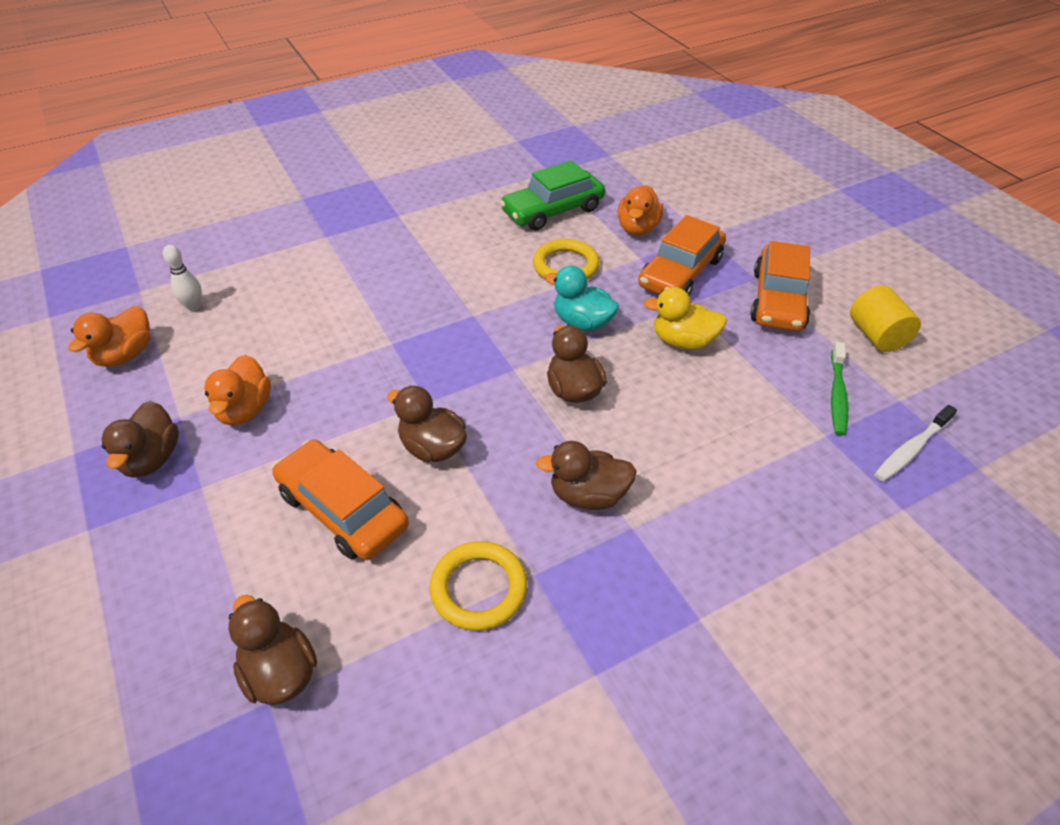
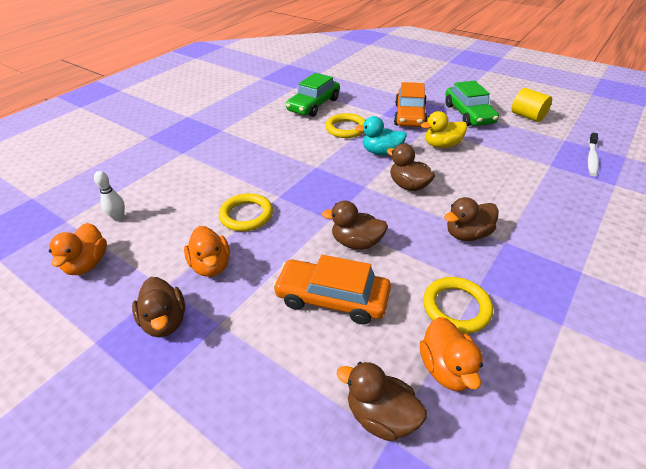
camera: 25 degrees left, 5 degrees down
(333, 356) = (246, 215): none -> yellow ring
(638, 228) = (368, 101): orange duck -> orange duck (446, 368)
(778, 300) = (468, 114): orange car -> green car
(837, 395) = (537, 146): green toothbrush -> none

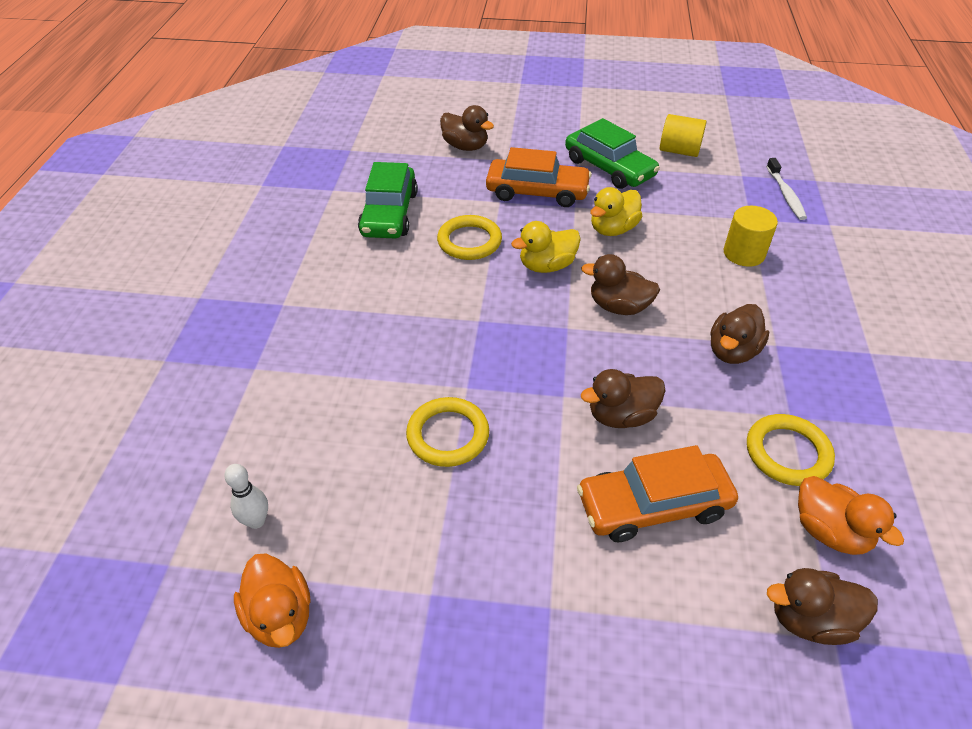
camera: 30 degrees left, 5 degrees up
(165, 321) = (477, 640): brown duck -> brown duck (465, 146)
(211, 266) = (467, 532): orange duck -> none
(381, 152) = (546, 266): turquoise duck -> yellow duck
(409, 115) = (537, 192): orange car -> orange car turned 60 degrees counterclockwise
(526, 183) = (744, 253): none -> yellow cylinder

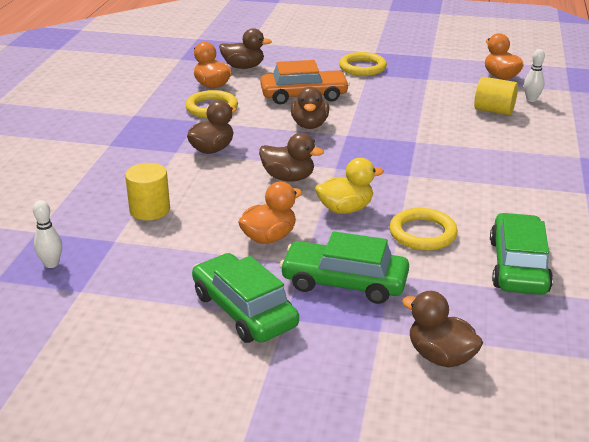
camera: 175 degrees left, 15 degrees down
(448, 435) = (426, 122): yellow ring -> yellow ring (362, 67)
(537, 192) = (344, 282): orange car -> green car
(613, 229) = (269, 237): yellow duck -> orange duck
(621, 416) = (309, 125): brown duck -> brown duck turned 105 degrees clockwise
(679, 151) = (136, 331): yellow cylinder -> yellow cylinder (494, 111)
(785, 194) = (51, 264): white toothbrush -> white bowling pin

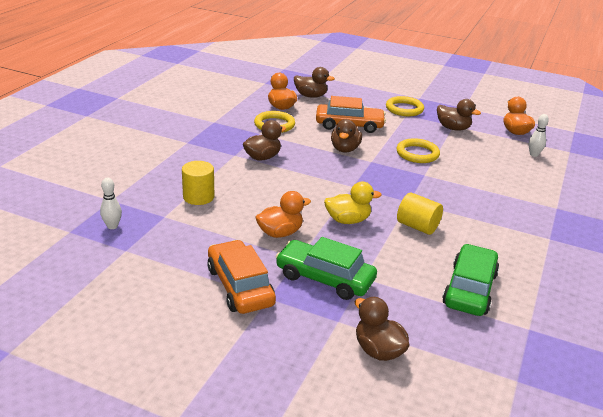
camera: 10 degrees right, 0 degrees up
(244, 310) = (240, 286): green car -> orange car
(288, 178) = (312, 188): brown duck -> brown duck (453, 128)
(422, 233) = (402, 250): yellow ring -> yellow ring (417, 154)
(494, 111) = (498, 159): yellow cylinder -> yellow cylinder (417, 226)

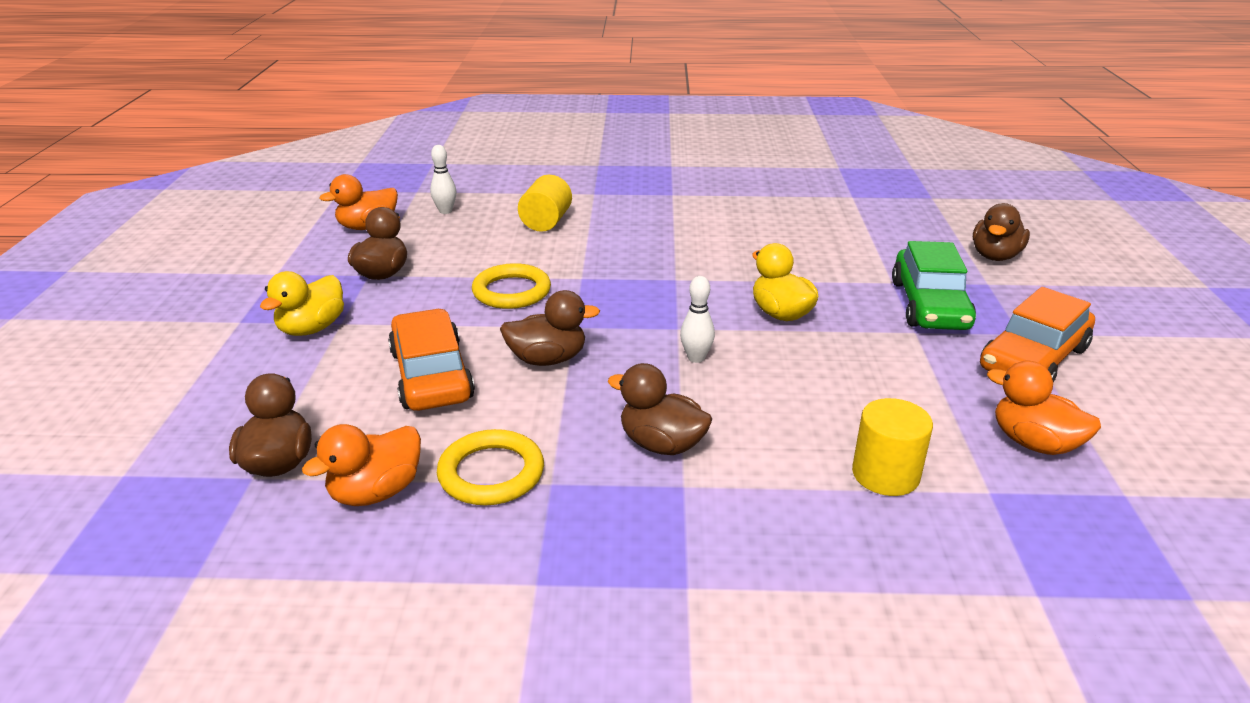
camera: 110 degrees left, 0 degrees up
(112, 226) = (1100, 544): white bowling pin -> white bowling pin (696, 358)
(280, 233) = (880, 359): orange duck -> orange duck (1034, 443)
(404, 109) = (312, 328): yellow ring -> yellow duck
(417, 226) = (736, 265): yellow cylinder -> yellow cylinder (546, 222)
(470, 289) = (828, 225): green car -> none

